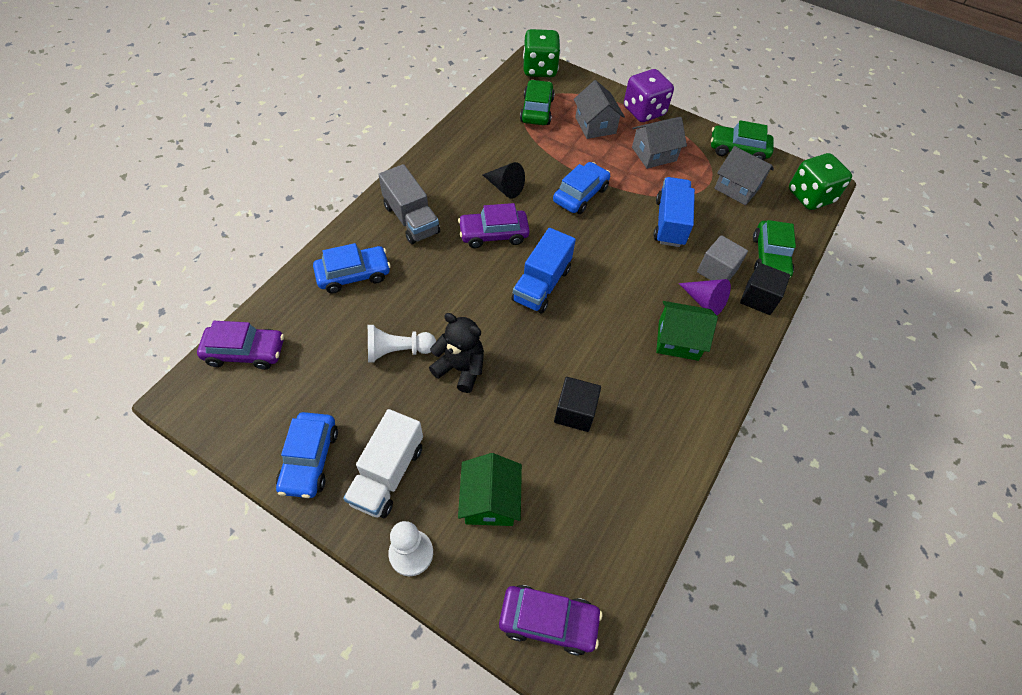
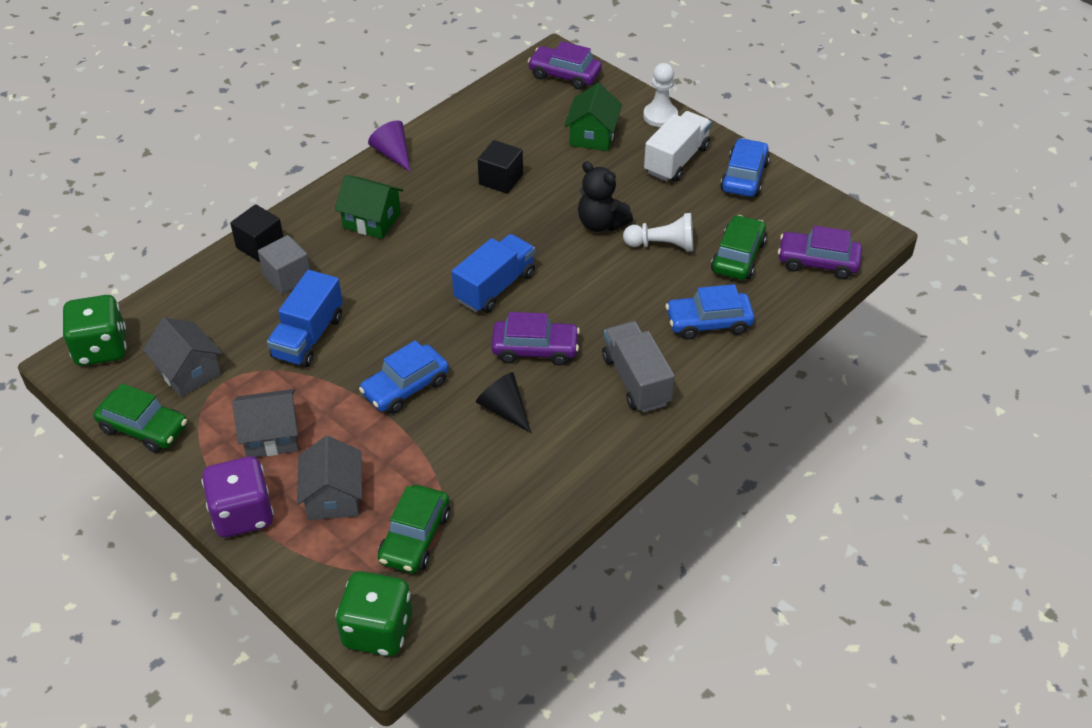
camera: 165 degrees left, 10 degrees down
(704, 302) = (322, 250): purple cone -> purple cone (393, 154)
(769, 257) = (214, 284): green car -> green car (738, 256)

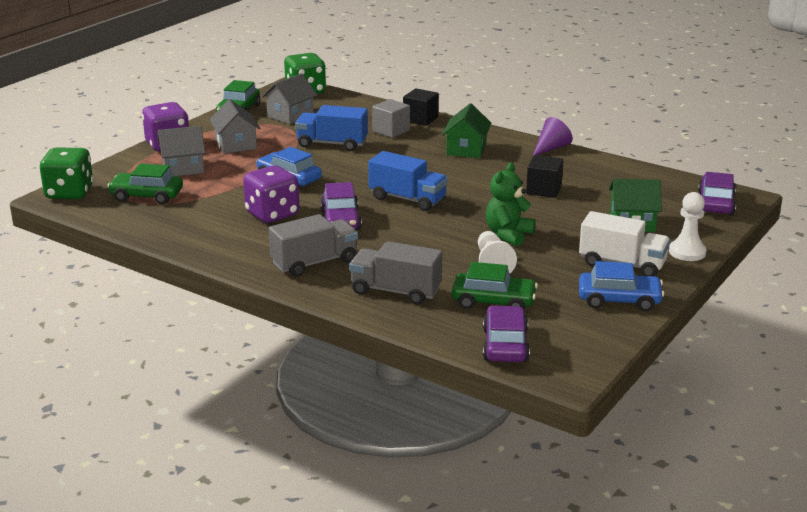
camera: 80 degrees right, 20 degrees down
(504, 409) = (272, 214): black cone -> purple dice
(601, 223) = (508, 235): black teddy bear -> green teddy bear
(708, 322) = (396, 291): blue car -> grey truck

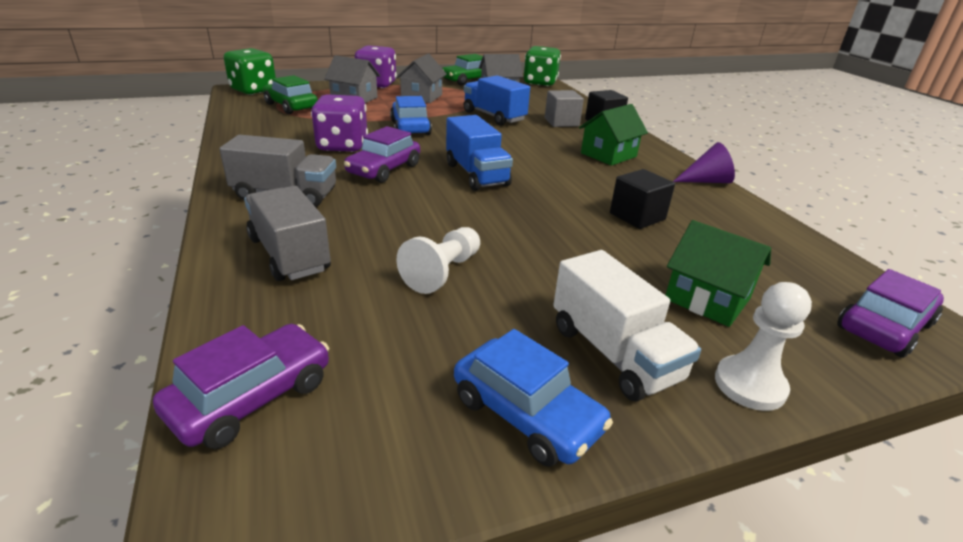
camera: 35 degrees right, 5 degrees up
(493, 302) = (358, 321): green car -> none
(508, 235) = (518, 247): green teddy bear -> none

